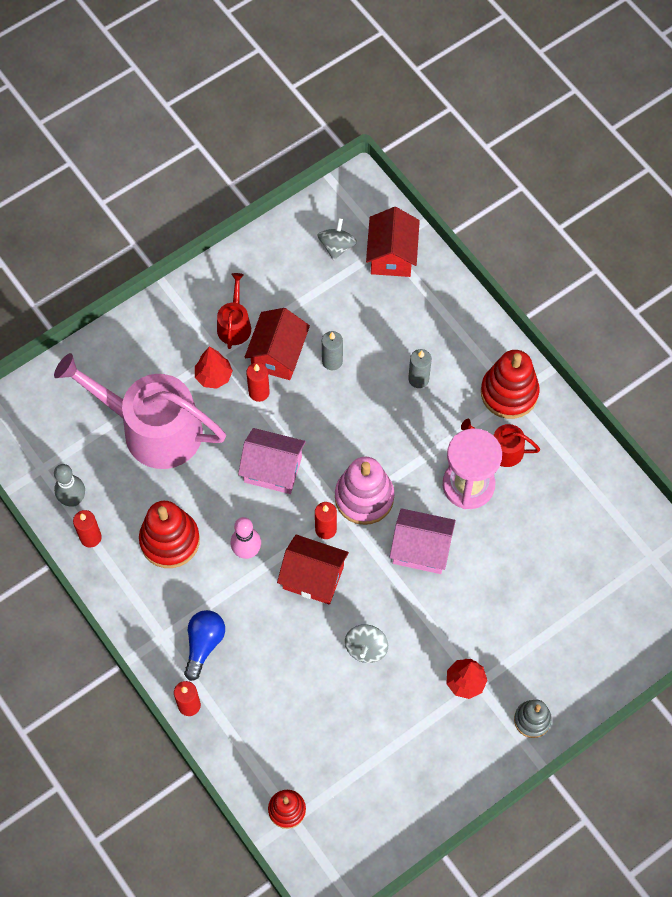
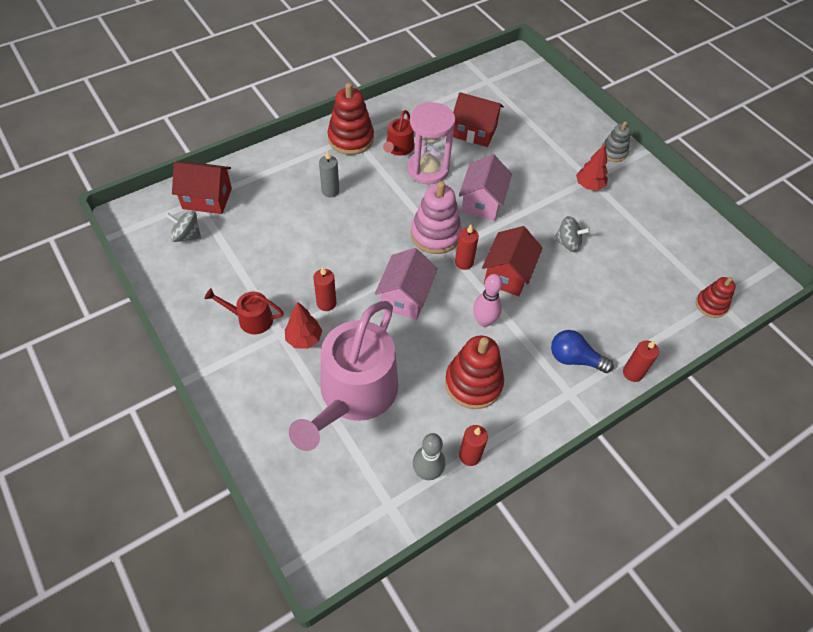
camera: 90 degrees left, 10 degrees down
(278, 354) = (289, 286): red house -> red house (474, 132)
(332, 361) = (303, 247): grey candle -> none

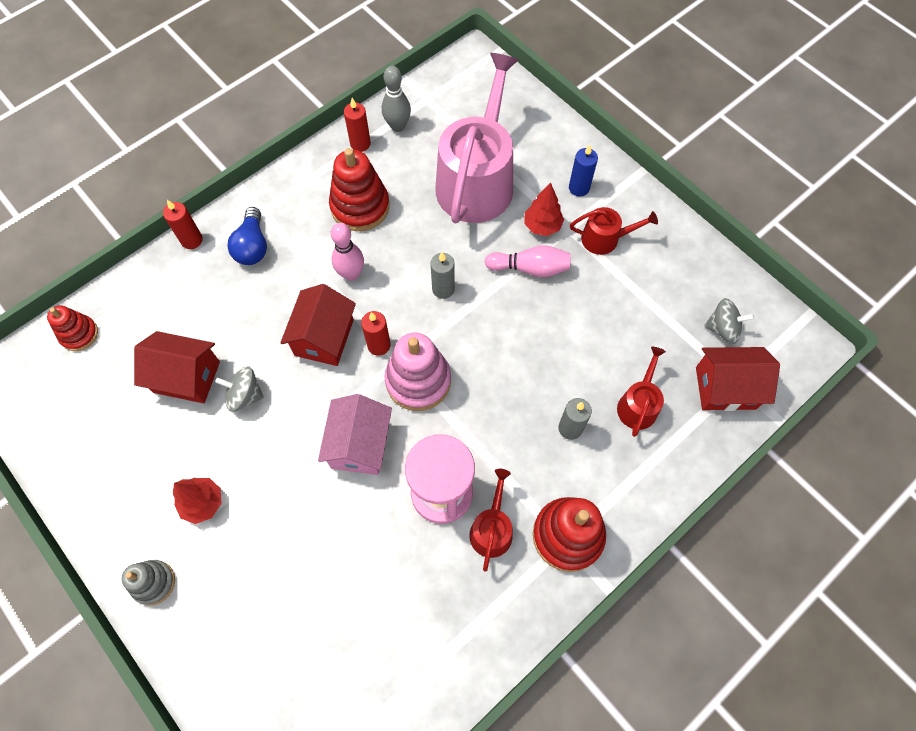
camera: 175 degrees right, 10 degrees up
(256, 371) = (579, 188): none -> blue candle
(276, 197) = (638, 404): none -> red watering can
(326, 303) = (530, 268): red candle -> pink bowling pin
(405, 297) = (443, 289): pink house -> grey candle
(474, 132) = (377, 589): red house -> red house (187, 377)
(574, 359) = (252, 246): blue light bulb -> blue light bulb turned 75 degrees clockwise

